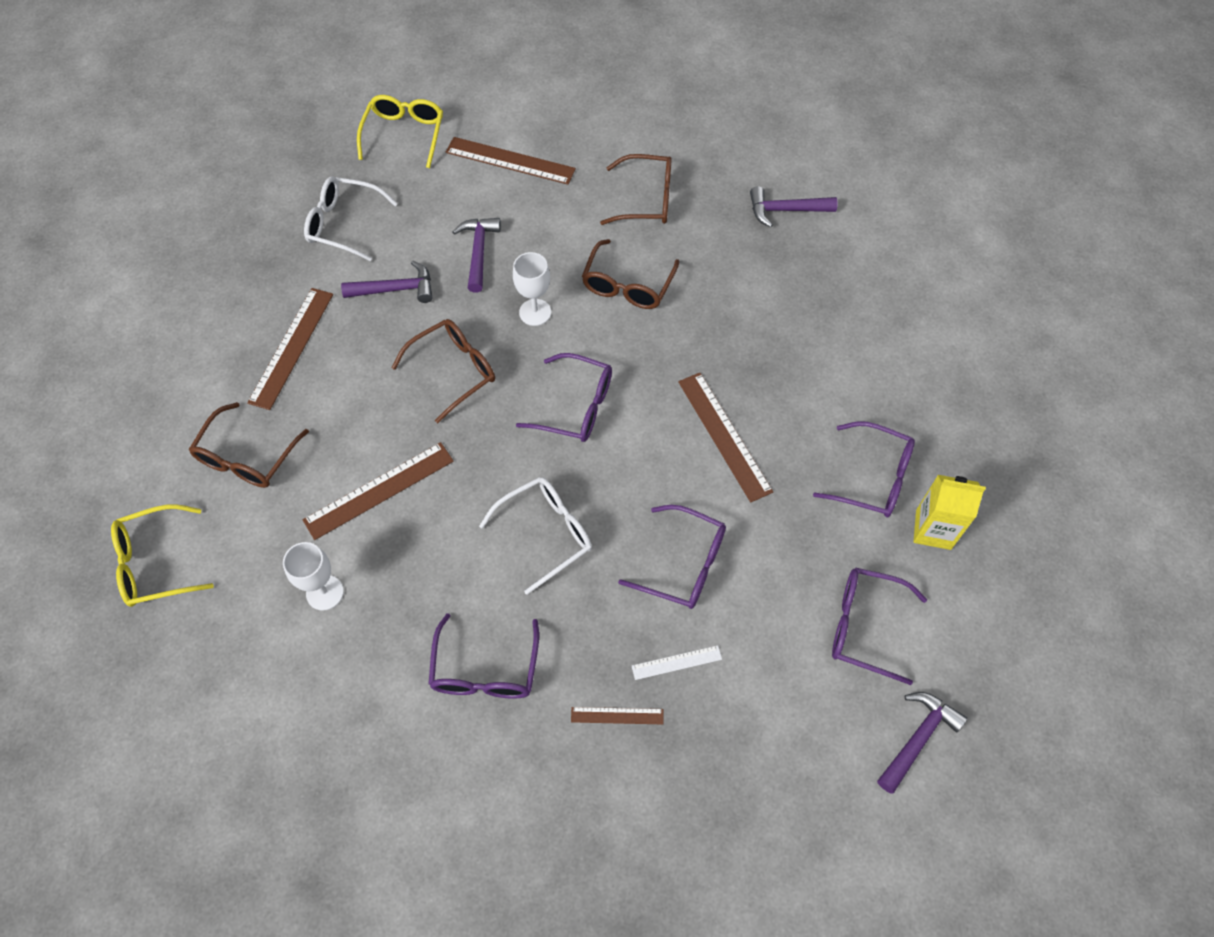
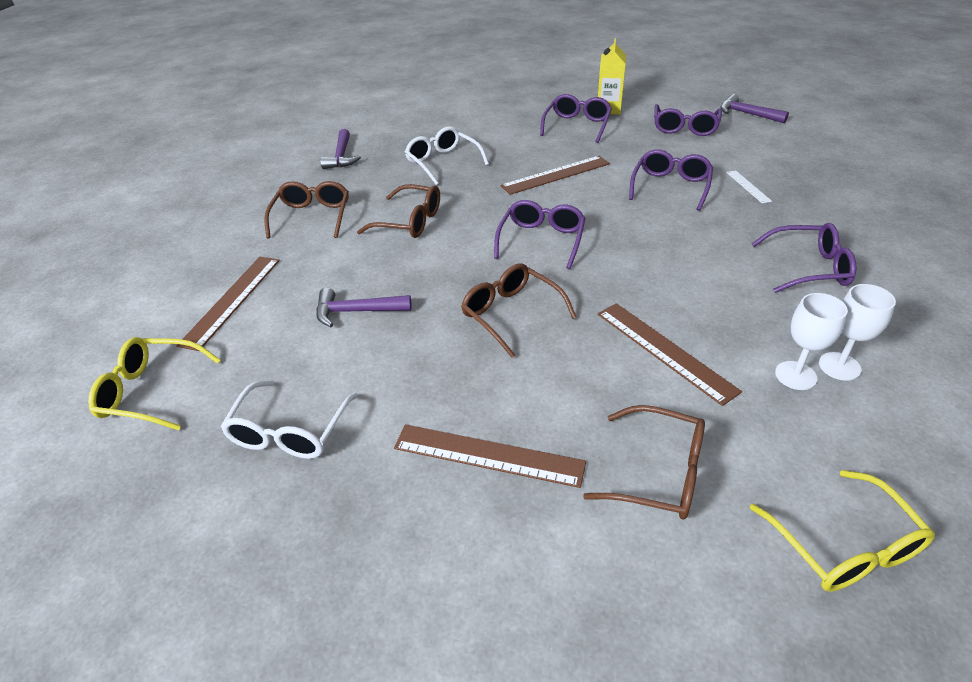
camera: 90 degrees left, 20 degrees down
(396, 289) = (402, 369): purple hammer -> none
(535, 312) = (438, 269): white goblet -> white goblet (839, 366)
(546, 533) = (670, 247): white glasses -> white glasses (442, 162)
(617, 715) = (803, 207): brown ruler -> none

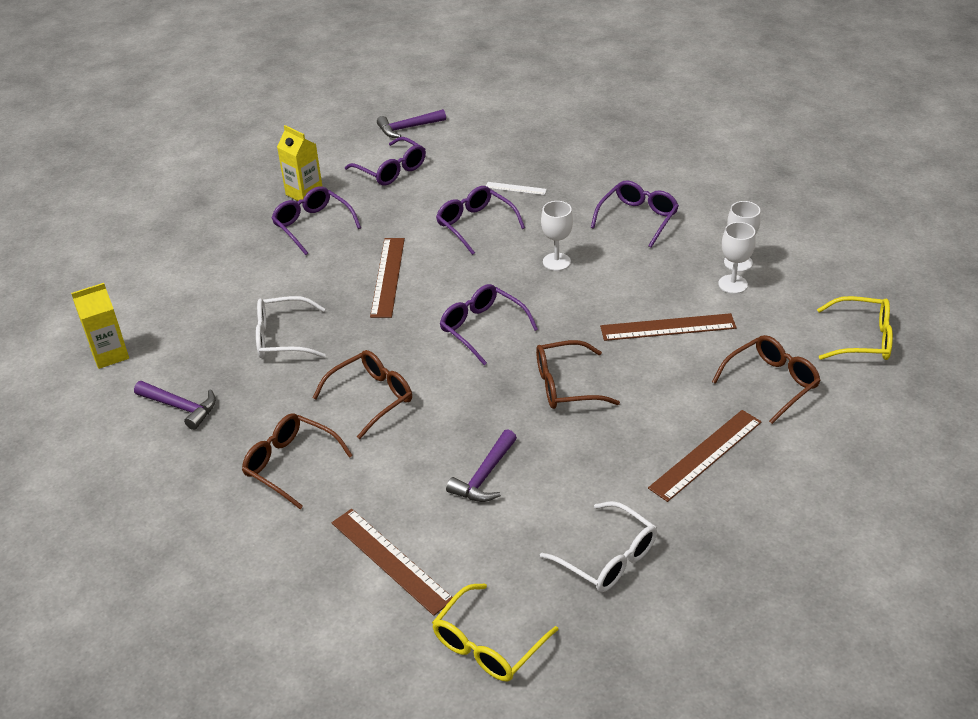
camera: 60 degrees left, 0 degrees up
(372, 116) = (110, 354): none -> yellow carton
(677, 245) = (556, 262): none -> white goblet

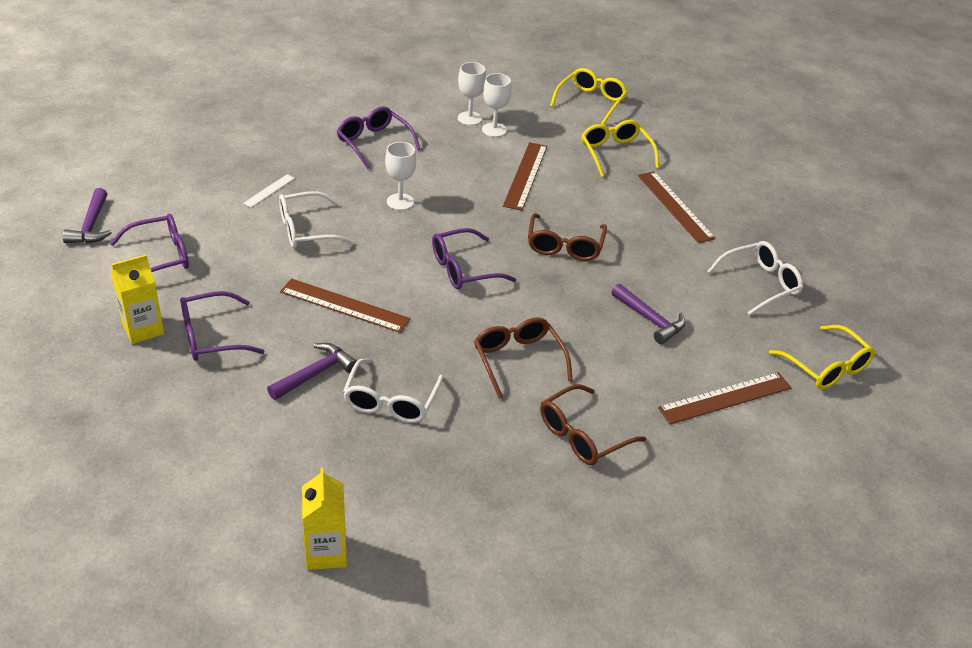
camera: 75 degrees left, 0 degrees up
(181, 407) = (456, 503): purple hammer -> purple hammer (315, 373)
(475, 225) = (306, 230): purple glasses -> white glasses
(771, 383) = (615, 153): brown glasses -> yellow glasses

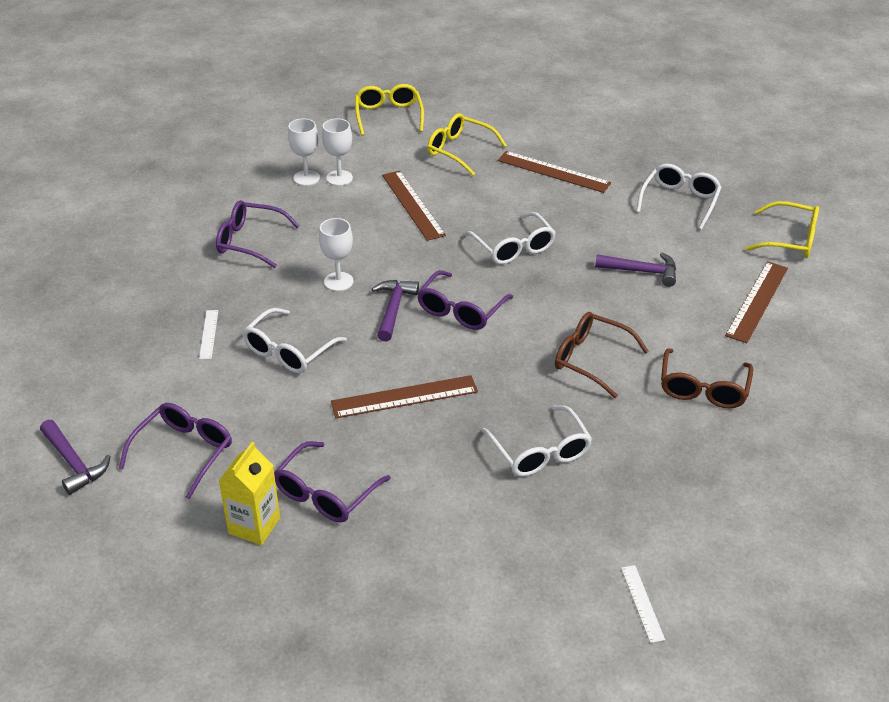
camera: 35 degrees left, 0 degrees up
(315, 373) = (453, 468): purple hammer -> purple hammer (393, 309)
(326, 552) = (642, 603): yellow carton -> white ruler
(564, 246) = (513, 248): brown glasses -> white glasses

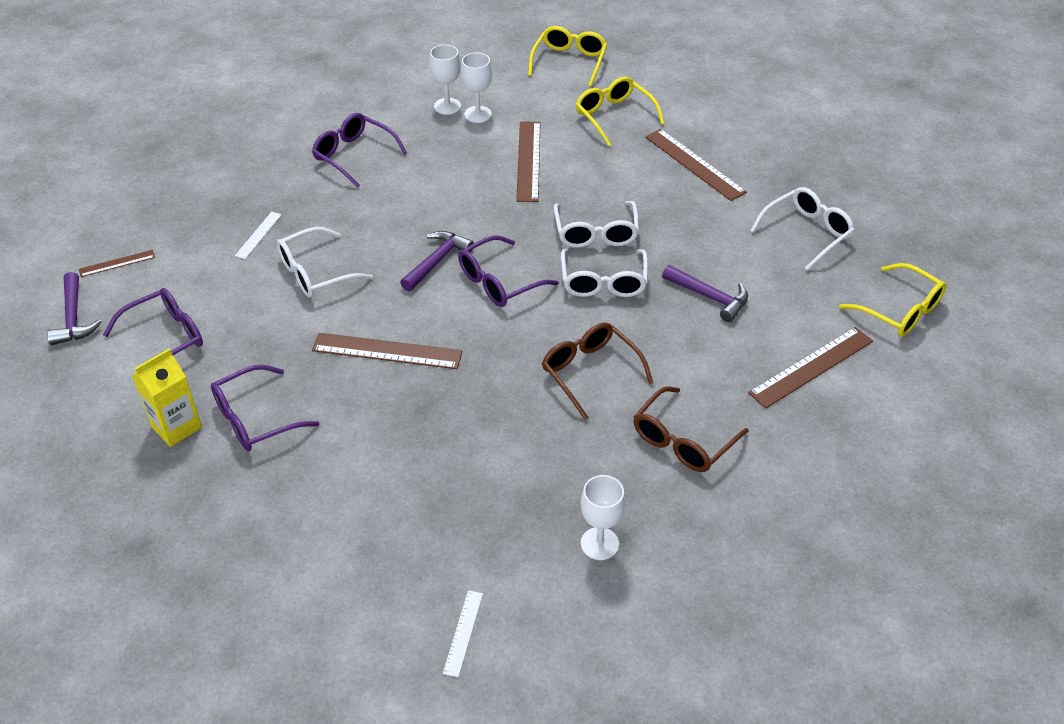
camera: 25 degrees right, 5 degrees up
(82, 400) = (117, 263): none -> brown ruler
(338, 281) = (405, 218): white goblet -> white goblet (599, 543)
(540, 452) = (473, 449): white glasses -> white glasses (603, 282)

